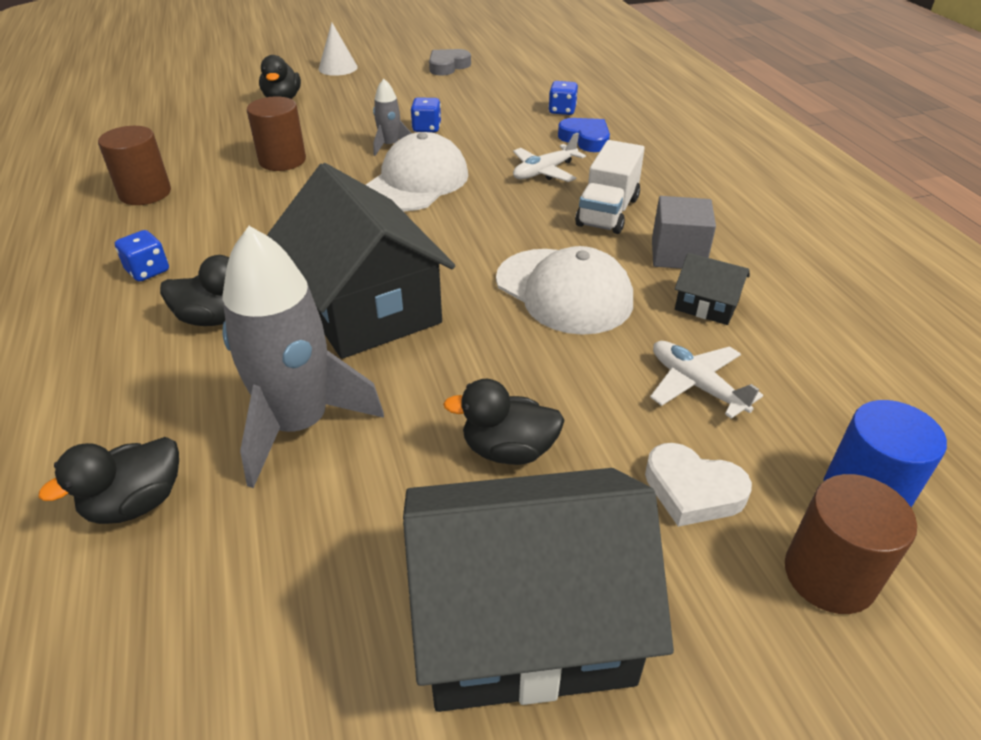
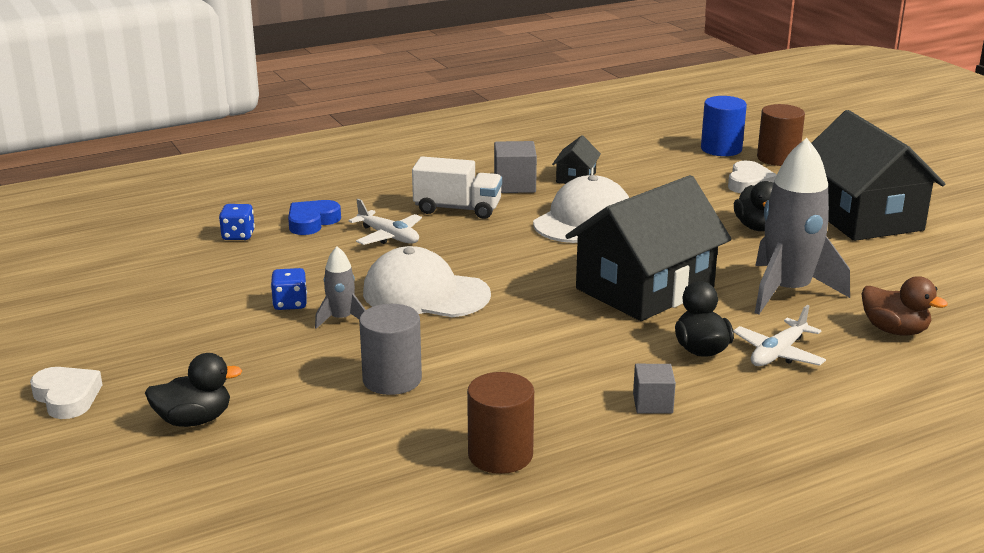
camera: 100 degrees left, 15 degrees down
(136, 503) = (894, 330): black duck -> brown duck
(148, 271) = (652, 403): blue dice -> grey cube
(282, 160) = (392, 379): brown cylinder -> grey cylinder
(338, 68) = (67, 397): white cone -> white heart
(448, 66) = (80, 313): grey heart -> none
(696, 385) = (662, 181): white plane -> white plane (778, 353)

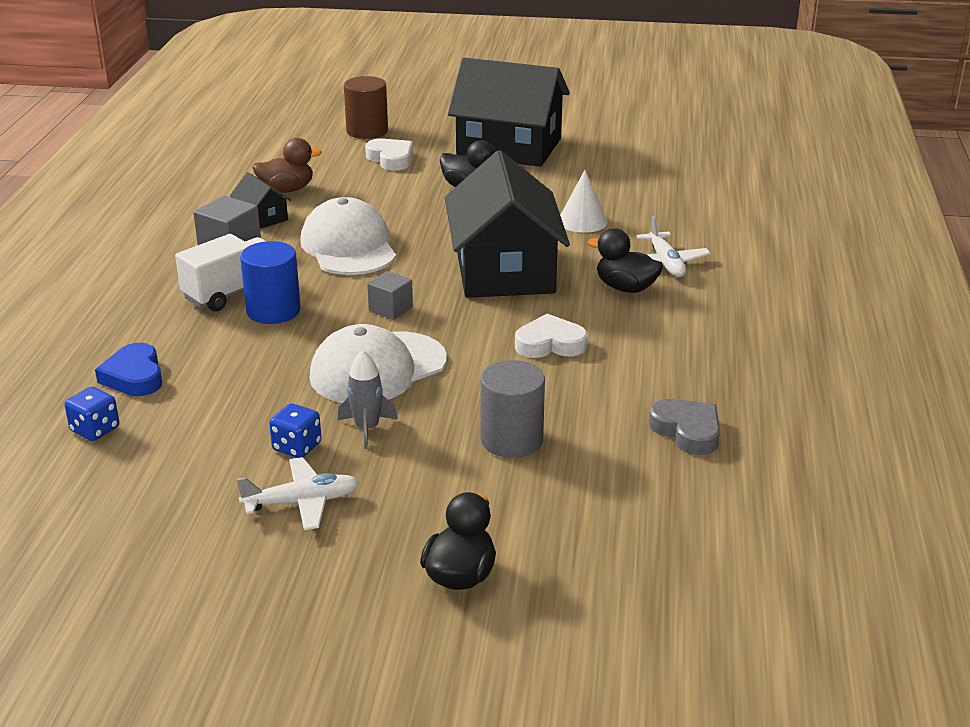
camera: 55 degrees left, 5 degrees up
(67, 397) = (317, 651): white heart -> white heart (550, 344)
(389, 236) = (235, 346): white plane -> white plane (302, 502)
(500, 455) = (687, 431): brown cylinder -> grey heart
(652, 403) = (681, 338): grey cube -> grey cube (390, 309)
(721, 149) = (313, 142): blue cylinder -> blue cylinder (273, 311)
(787, 291) = (582, 221): grey rocket -> white cone
(894, 330) = (683, 211): brown duck -> brown duck (286, 190)

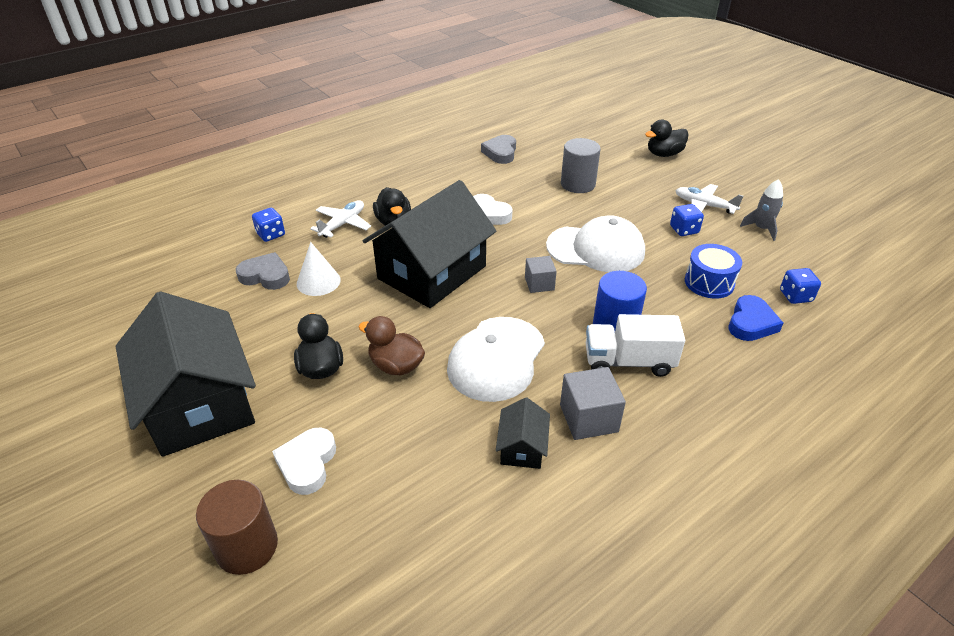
camera: 135 degrees left, 10 degrees up
(211, 396) = (709, 282): none -> blue drum
(286, 190) = (456, 480): brown duck -> brown duck (396, 365)
(367, 428) = (638, 221): grey rocket -> grey rocket (761, 229)
(631, 205) = (265, 276): none -> grey heart
(702, 226) = (271, 234): none -> blue dice

